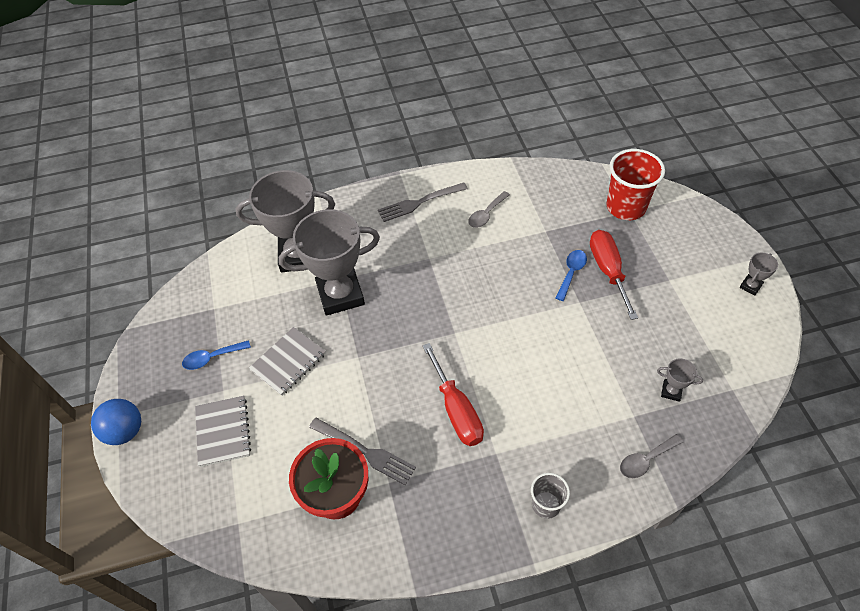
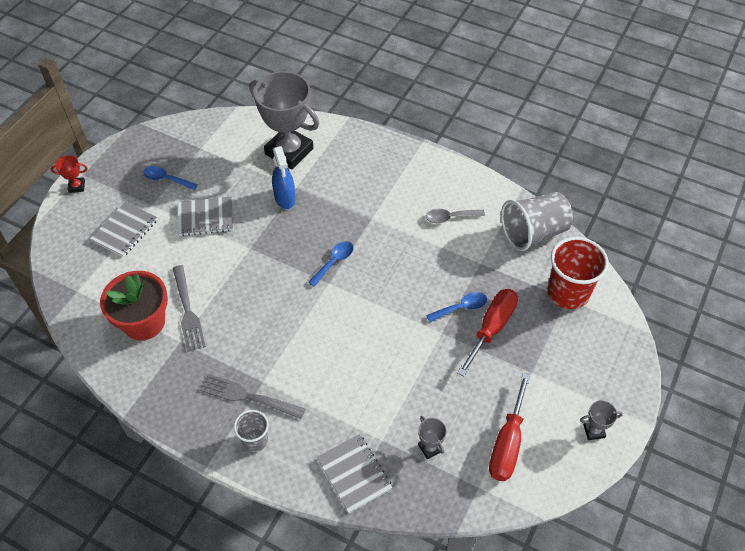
camera: 40 degrees right, 0 degrees up
(125, 431) = (77, 186): blue ball -> red trophy
(340, 294) = (285, 198): grey trophy -> blue spray bottle
(419, 202) = (411, 173): grey fork -> grey fork (248, 397)
(440, 313) = (334, 262): none -> blue spoon
(456, 410) = (270, 333): red screwdriver -> red screwdriver (507, 443)
(555, 182) = (533, 233): none -> grey cup
(646, 460) = (354, 474): grey spoon -> grey notebook

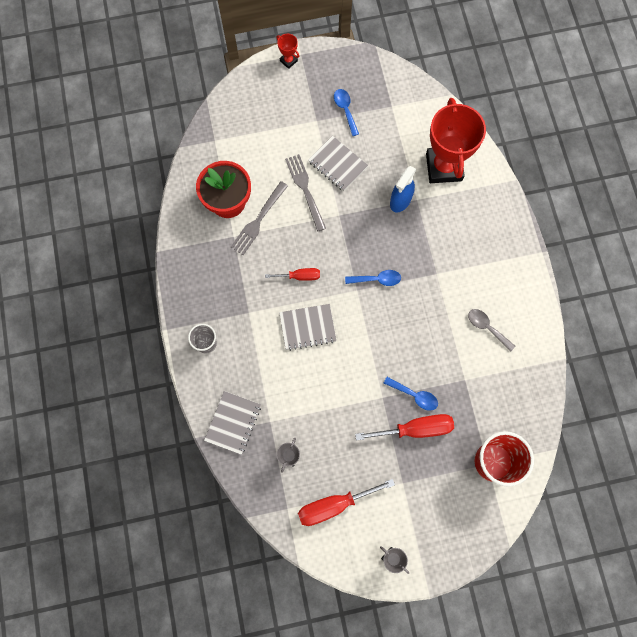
camera: 50 degrees right, 20 degrees up
(125, 230) = (282, 124): grey notebook -> grey notebook (307, 327)
(248, 397) = (231, 313): grey fork -> grey fork (305, 189)
(272, 316) = (300, 276): none -> red screwdriver
(289, 151) = (444, 167): grey trophy -> red trophy
(533, 233) = (527, 398): grey cup -> none

